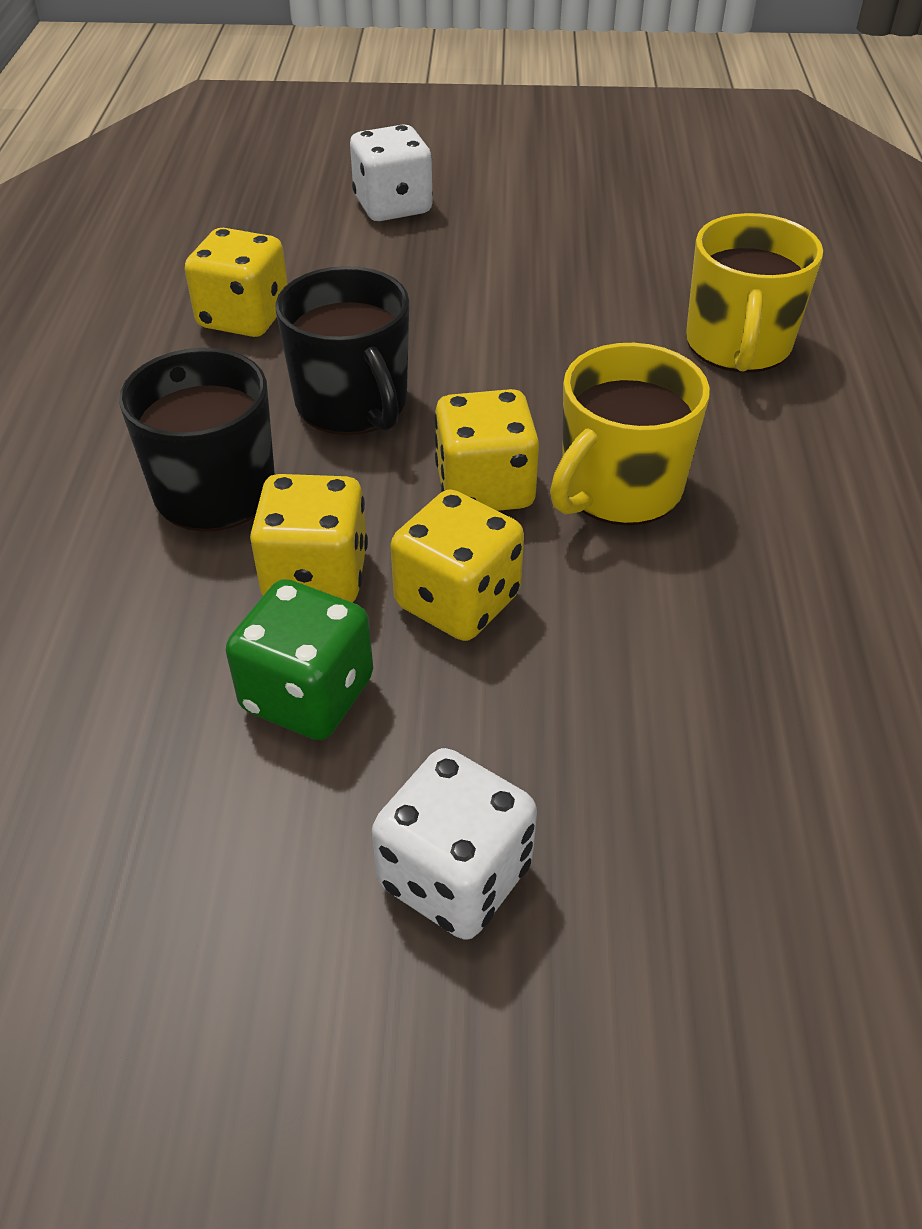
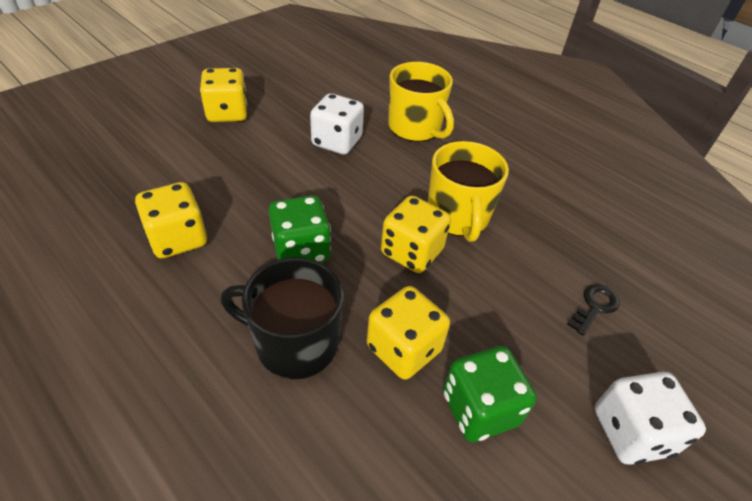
camera: 50 degrees left, 0 degrees up
(353, 404) = (301, 250): black mug -> green dice
(393, 206) = (178, 135): white dice -> white dice (337, 142)
(457, 601) = (472, 312): yellow dice -> yellow dice (227, 113)
(651, 723) = (594, 306): none -> black key

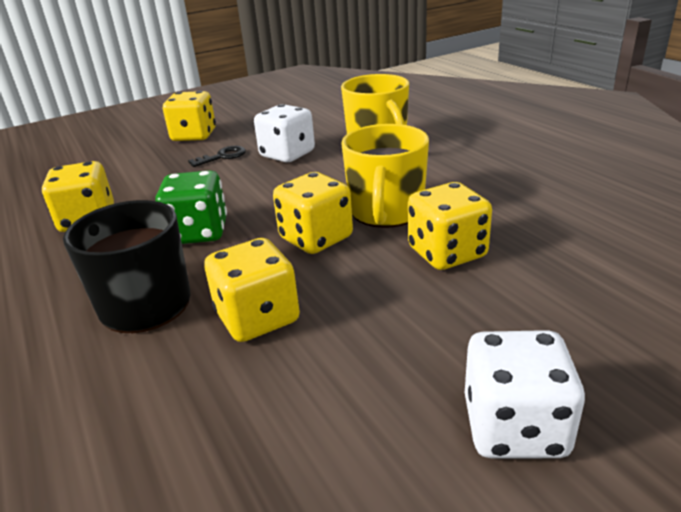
camera: 20 degrees right, 15 degrees down
(479, 408) = (316, 380): green dice -> none
(524, 263) = (447, 253): none -> yellow dice
(594, 306) = (521, 297): black key -> black key (222, 156)

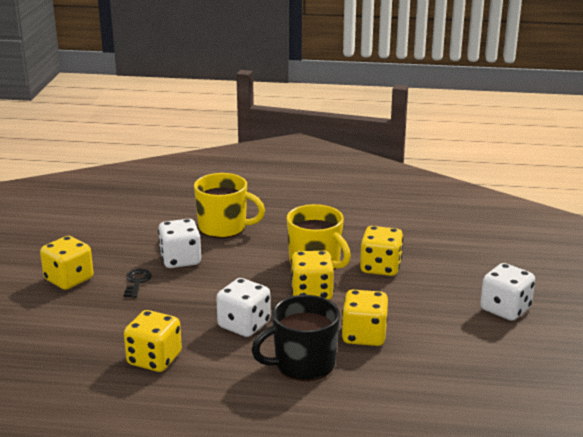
camera: 55 degrees left, 5 degrees down
(198, 232) = (244, 325): green dice -> white dice

